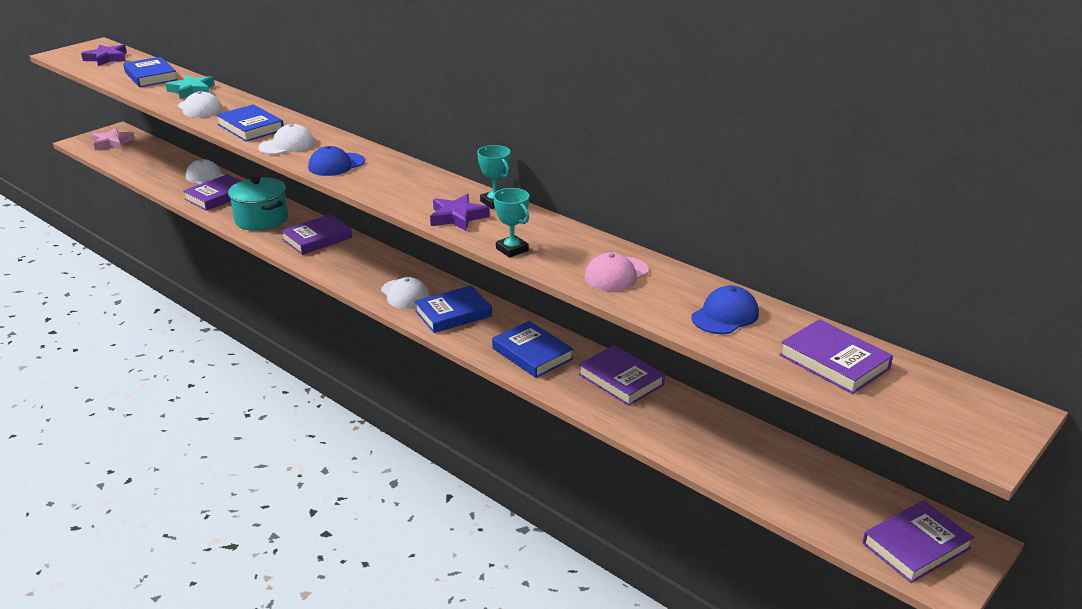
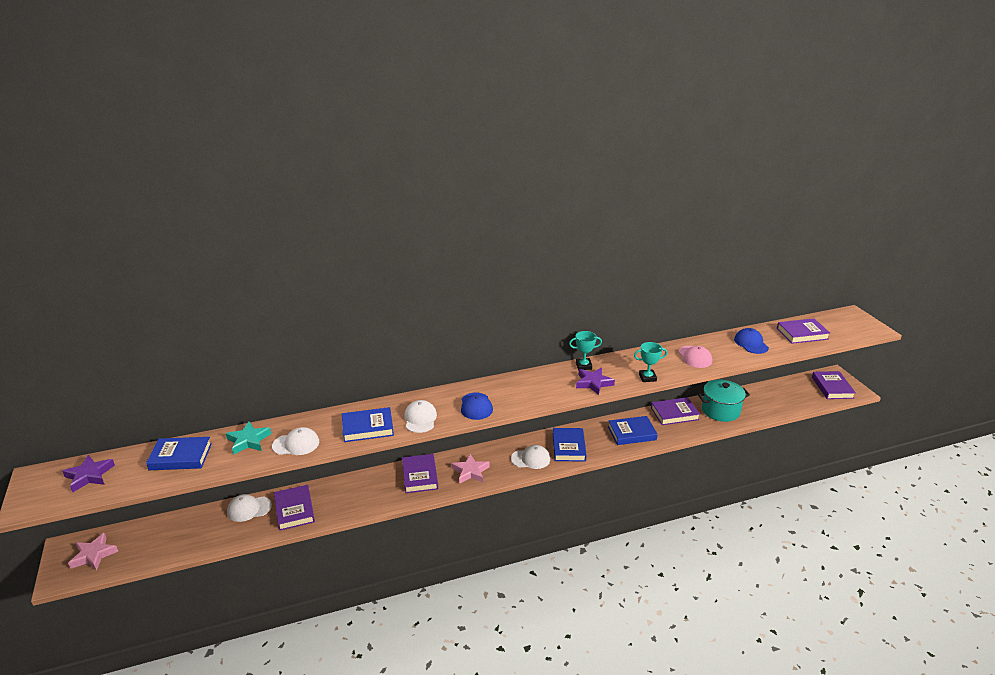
camera: 60 degrees left, 0 degrees up
(261, 219) = (362, 496): turquoise pot -> turquoise pot (720, 410)
(348, 264) = (470, 471): none -> pink star

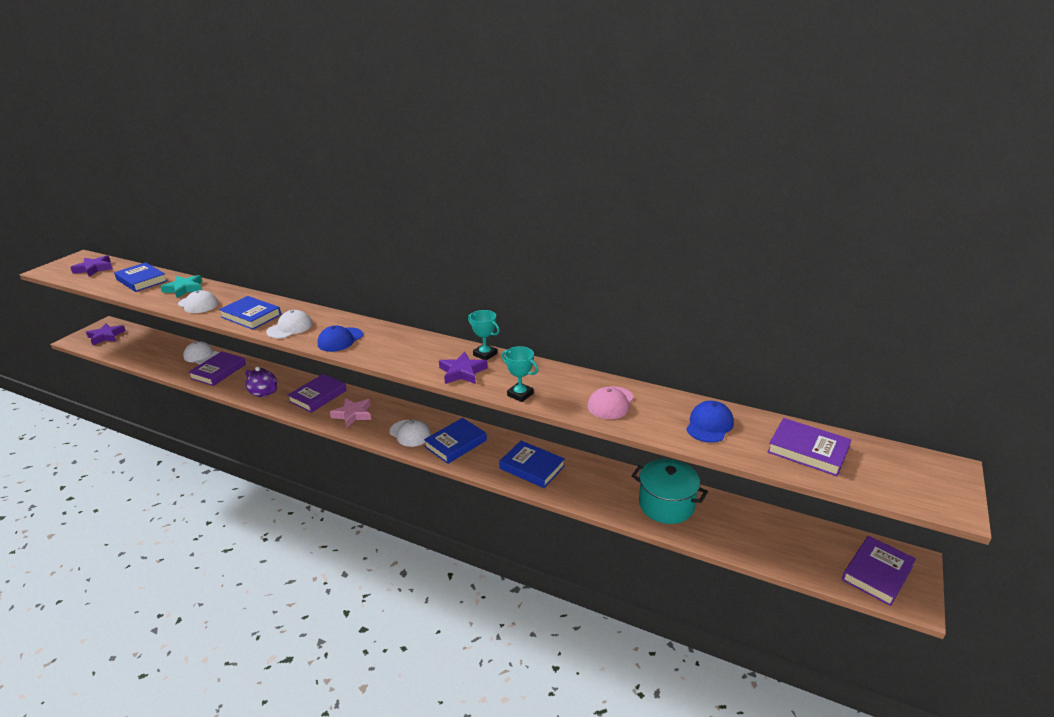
camera: 45 degrees right, 0 degrees up
(94, 555) = (106, 336): pink star -> purple star
(371, 499) = (264, 392): none -> purple teapot
(674, 414) = (607, 477): purple book -> none

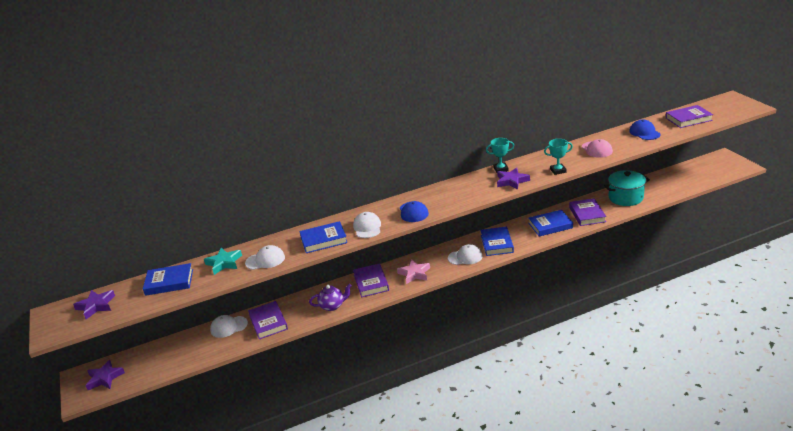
camera: 45 degrees left, 0 degrees up
(877, 573) = (722, 166): purple book -> purple book (587, 214)

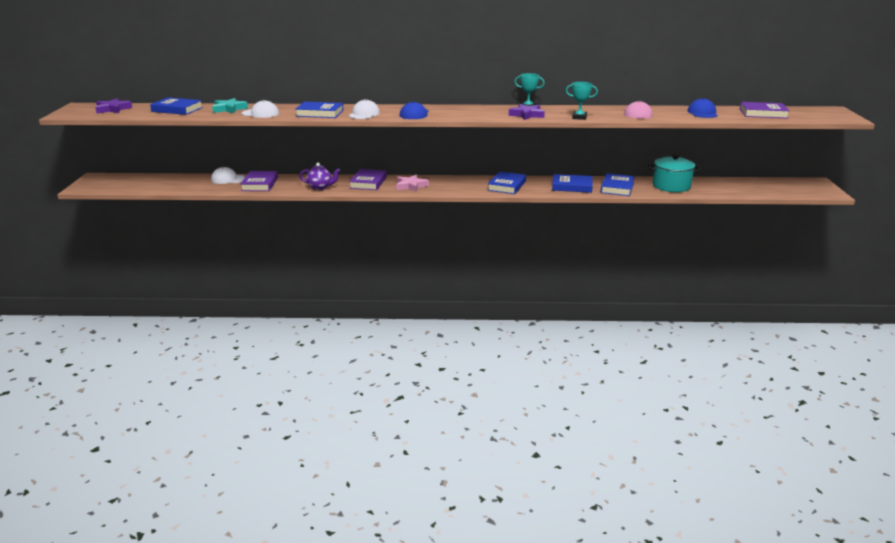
camera: 20 degrees right, 5 degrees down
(104, 378) = (110, 182): purple star -> none
(465, 257) = (467, 187): white cap -> none
(587, 214) = (617, 188): purple book -> blue book

